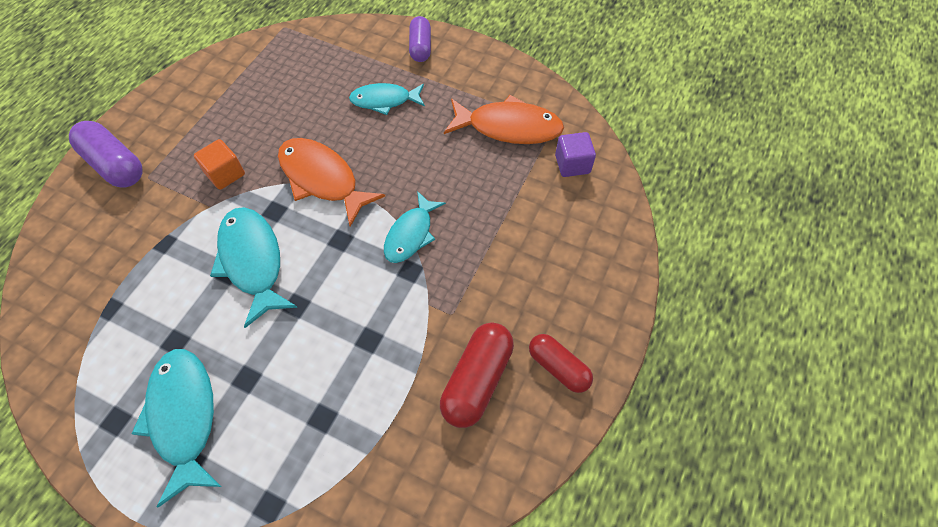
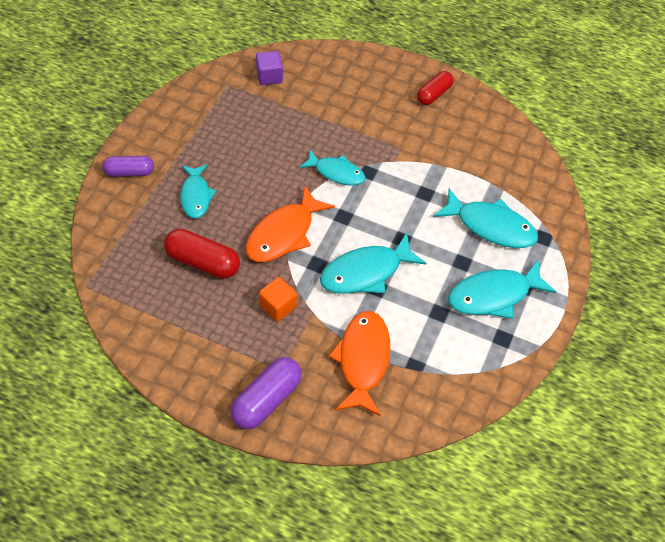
camera: 95 degrees left, 5 degrees down
(301, 427) = (491, 226): none -> turquoise fish
(477, 380) = (447, 134): red capsule -> red capsule (203, 262)
(509, 127) = (230, 112): orange fish -> orange fish (363, 360)

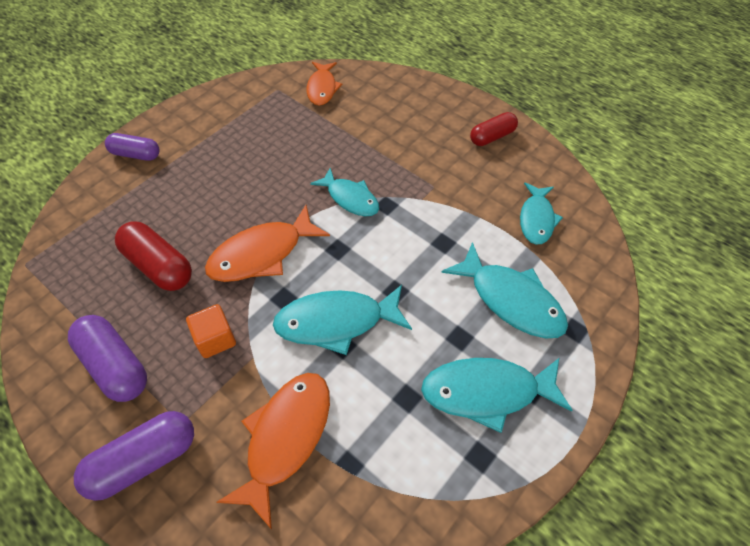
camera: 20 degrees right, 0 degrees up
(196, 196) = (189, 192): turquoise fish -> turquoise fish (536, 219)
(208, 344) = (115, 366): none -> purple capsule
(269, 76) = (322, 88): purple cube -> orange fish

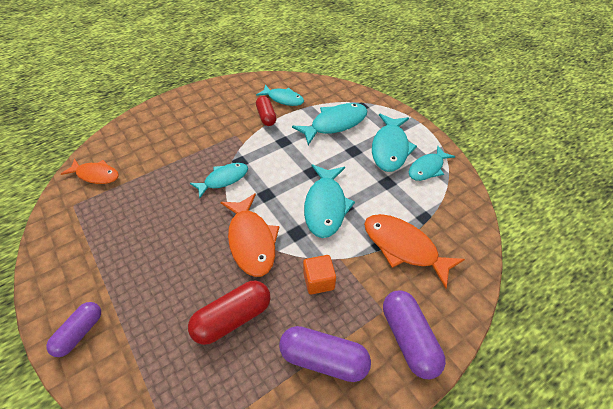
camera: 75 degrees left, 5 degrees down
(115, 366) = (323, 359): purple capsule -> purple capsule turned 45 degrees clockwise
(461, 460) = (427, 168): none -> turquoise fish
(492, 137) = (208, 99): red capsule -> red capsule (266, 116)

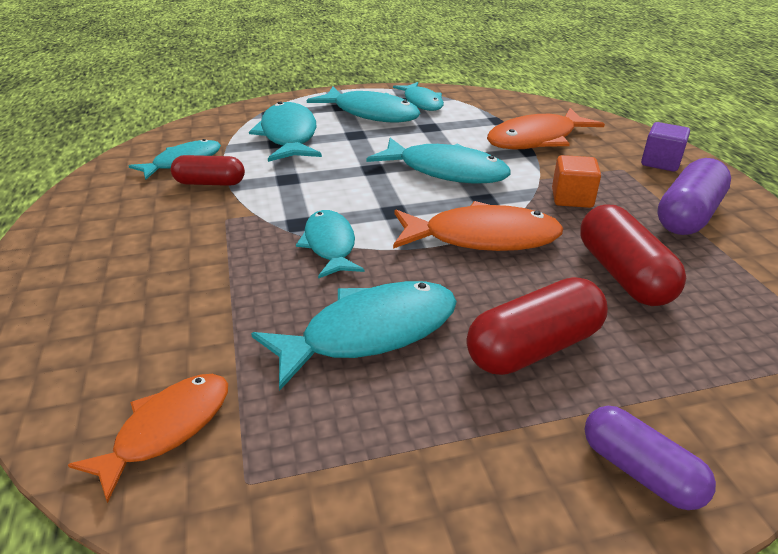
camera: 70 degrees left, 15 degrees down
(157, 280) = (533, 347): none -> red capsule
(158, 215) = (370, 332): none -> turquoise fish
(408, 338) = (660, 162): purple capsule -> purple cube

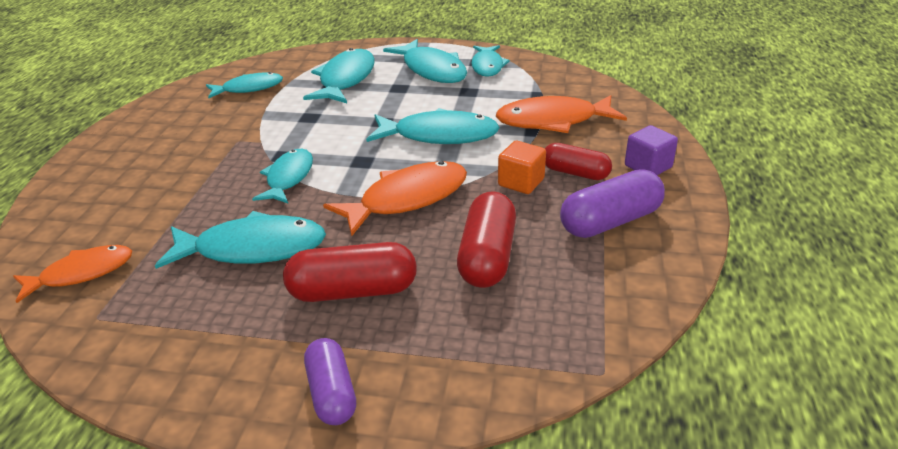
camera: 25 degrees right, 0 degrees up
(210, 183) = (252, 110): red capsule -> red capsule (575, 173)
(446, 171) = (439, 135): turquoise fish -> turquoise fish turned 45 degrees counterclockwise
(483, 237) = (407, 199): orange fish -> orange fish turned 60 degrees counterclockwise

